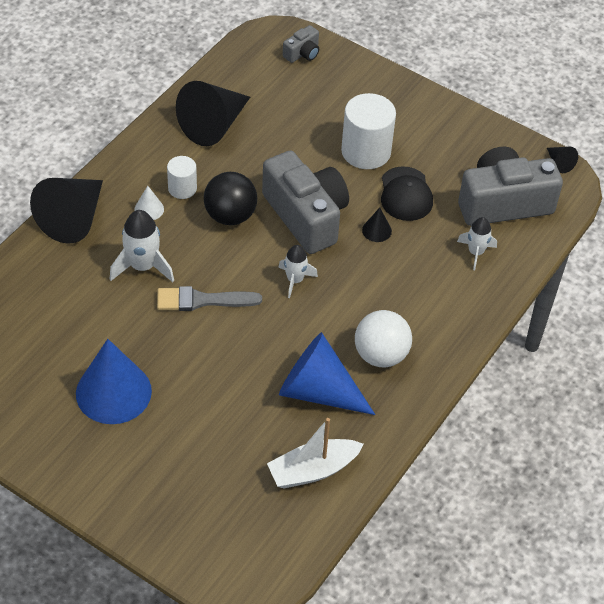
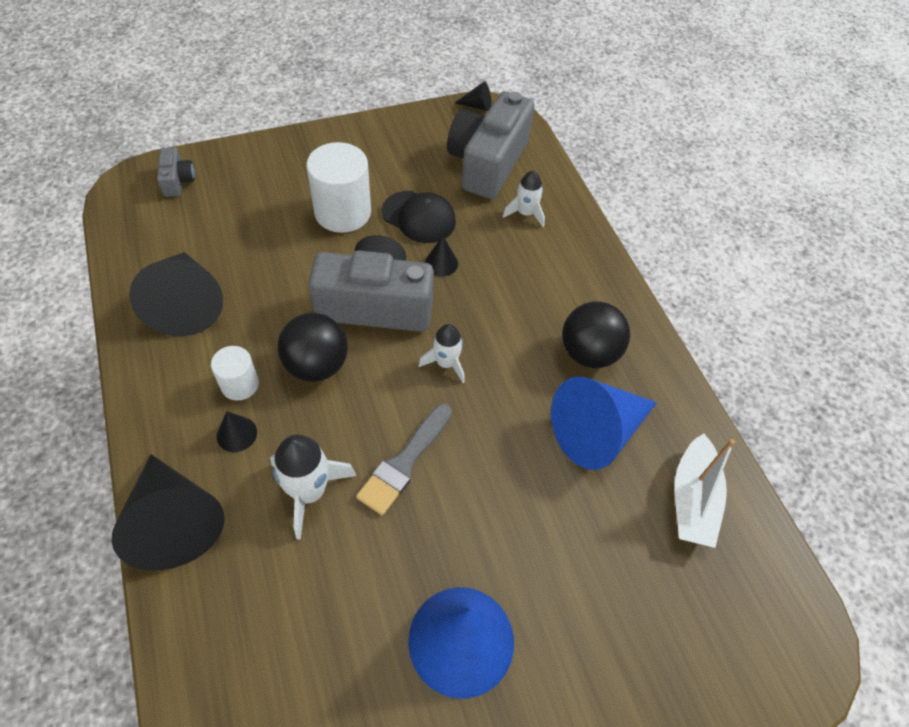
camera: 55 degrees left, 5 degrees up
(149, 209) = (237, 434): white cone -> black cone
(381, 355) = (589, 353): white ball -> black ball

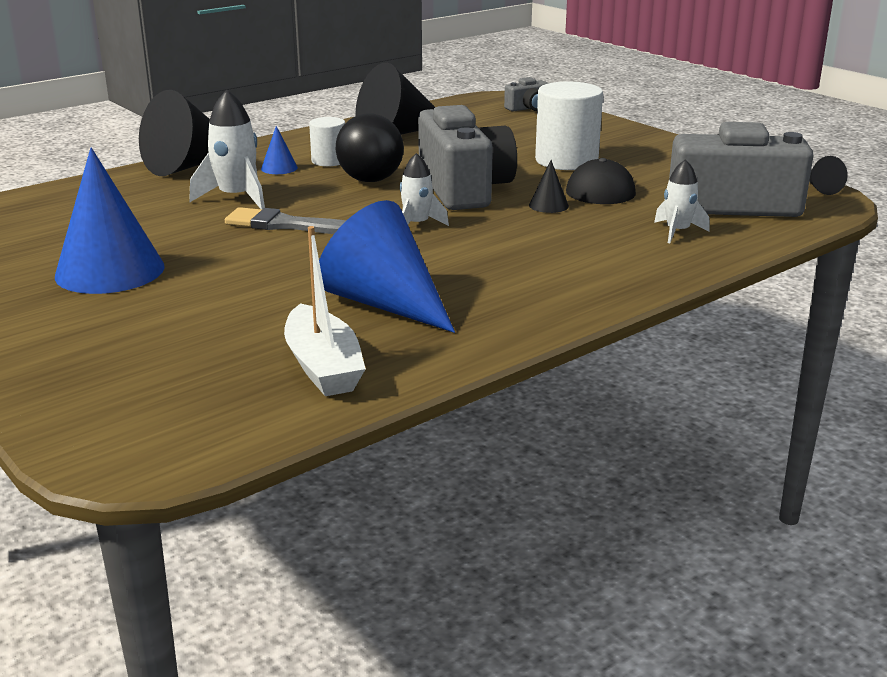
camera: 75 degrees right, 30 degrees down
(237, 434) = (279, 168): black cone -> blue cone
(589, 353) = (496, 287): black ball -> none
(692, 499) = (323, 366): white boat -> white boat turned 105 degrees counterclockwise

